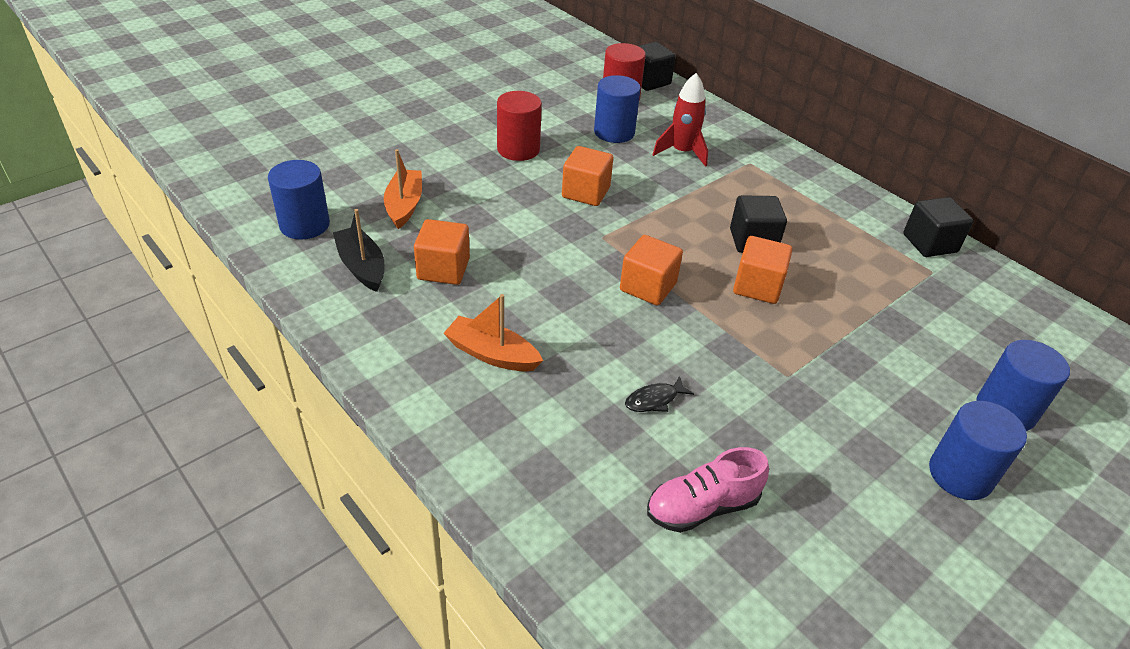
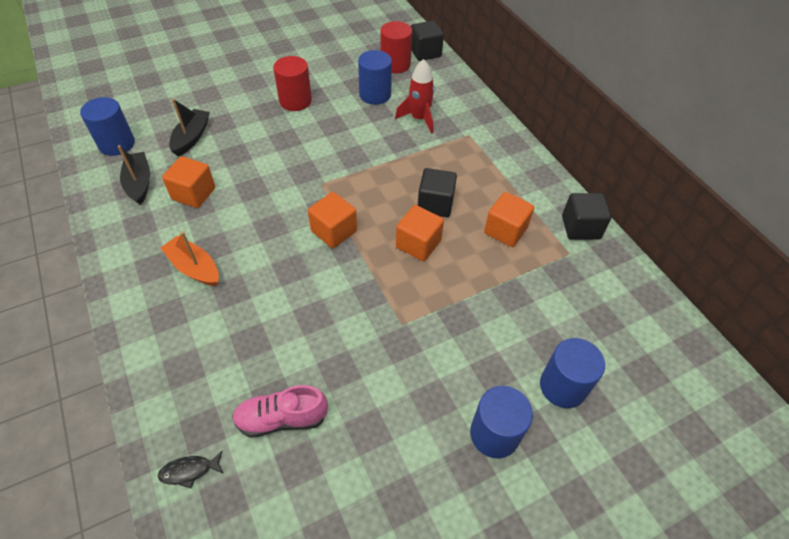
camera: 15 degrees right, 10 degrees up
(404, 205) = (191, 138): orange boat -> black boat
(586, 192) = (327, 144): orange cube -> orange cube (505, 230)
(654, 400) = (291, 325): black fish -> black fish (189, 471)

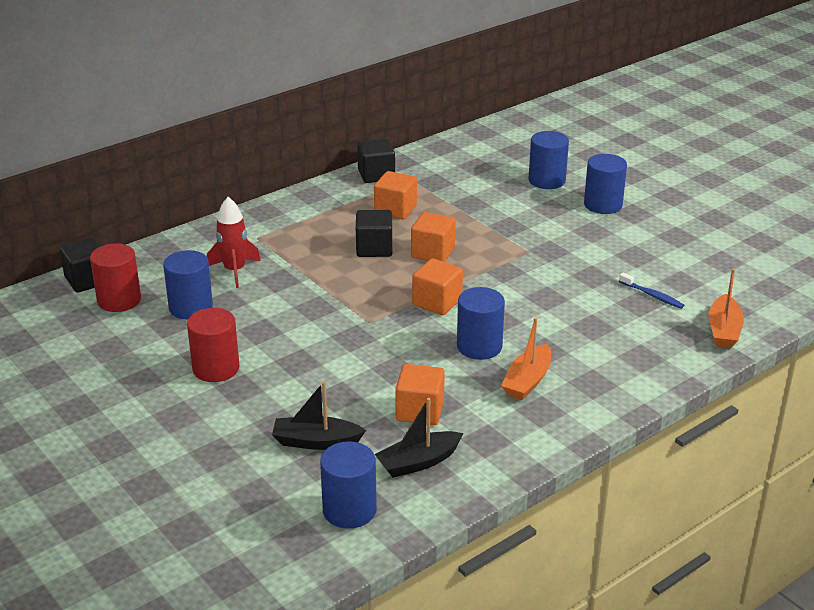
camera: 100 degrees left, 20 degrees down
(189, 471) = (723, 330): black fish -> orange boat
(257, 246) = (479, 346): none -> blue cylinder
(282, 419) = (652, 295): pink shoe -> blue toothbrush

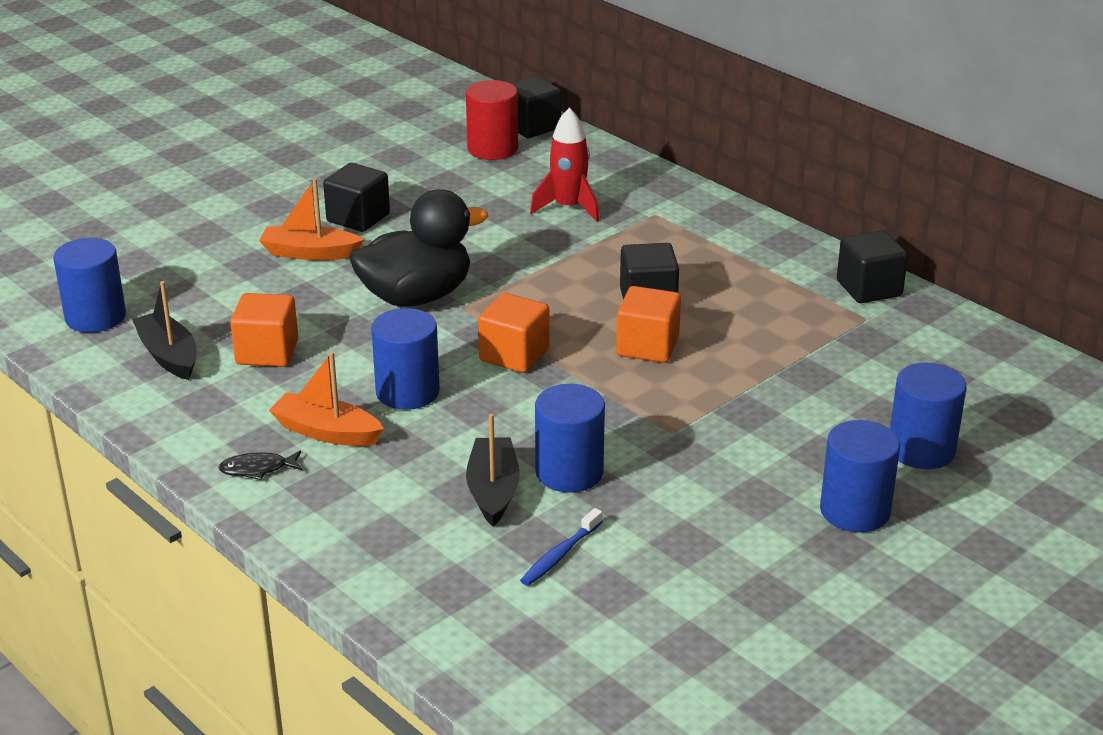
camera: 85 degrees right, 0 degrees up
(191, 307) = (482, 190): blue cylinder -> blue cylinder (569, 472)
(216, 368) = (358, 218): red cylinder -> black cube
(316, 441) = (216, 289): black boat -> black boat (493, 491)
(350, 341) = (416, 297): none -> black duck
(395, 210) = (765, 310): orange cube -> none
(572, 411) = (258, 469): none -> black fish
(723, 330) = (463, 628): orange boat -> orange boat (310, 253)

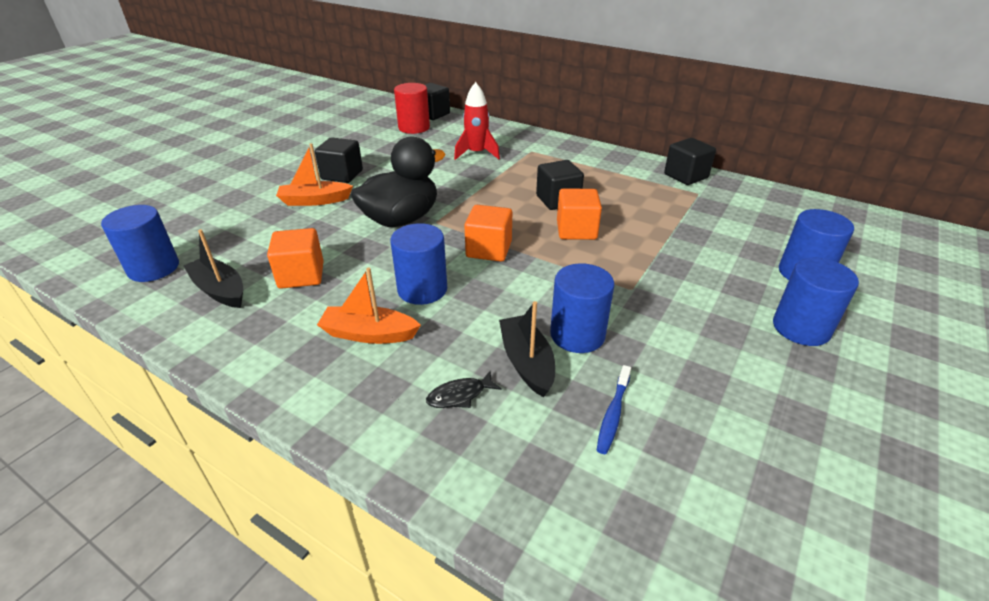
camera: 15 degrees left, 5 degrees up
(258, 469) = (318, 380): black fish -> black fish (460, 395)

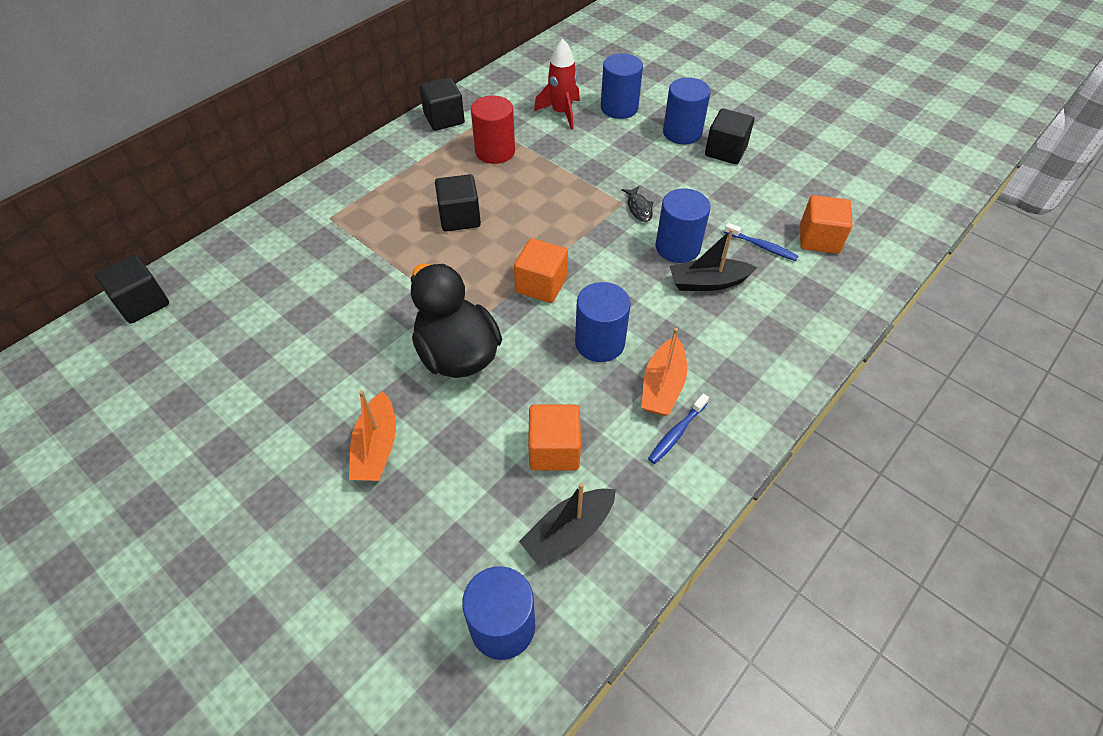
camera: 80 degrees left, 15 degrees up
(310, 347) = (676, 433): none -> blue toothbrush
(342, 175) = (309, 418): black cube -> black cube (725, 151)
(414, 127) = (183, 328): red cylinder -> red cylinder (495, 151)
(460, 395) = (742, 327): black fish -> black fish (639, 208)
(477, 153) = (311, 268): red rocket -> red rocket (561, 113)
(576, 230) = (523, 216): orange cube -> orange cube (819, 239)

